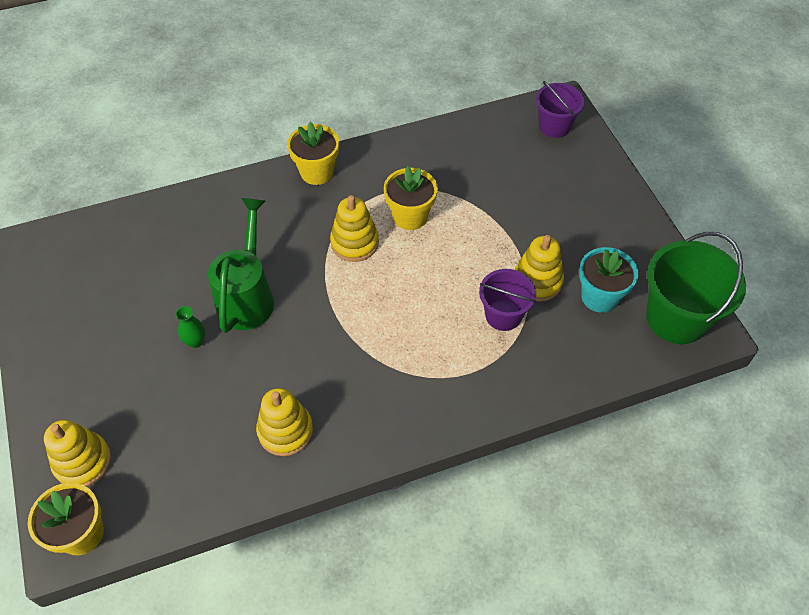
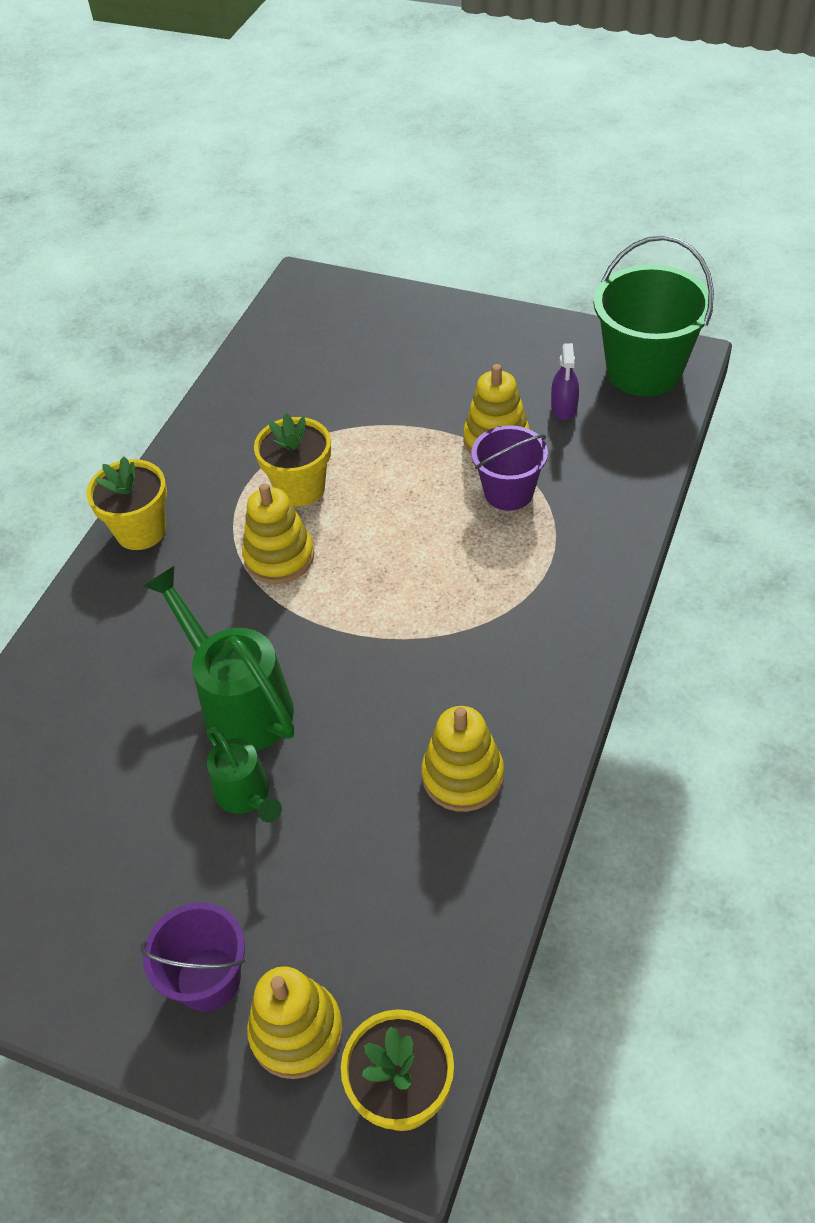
camera: 45 degrees left, 5 degrees down
(195, 341) = (246, 796): green vase -> green watering can
(554, 126) = (324, 306): purple bucket -> purple bucket (208, 979)
(599, 297) = (564, 407): turquoise flower pot -> purple spray bottle

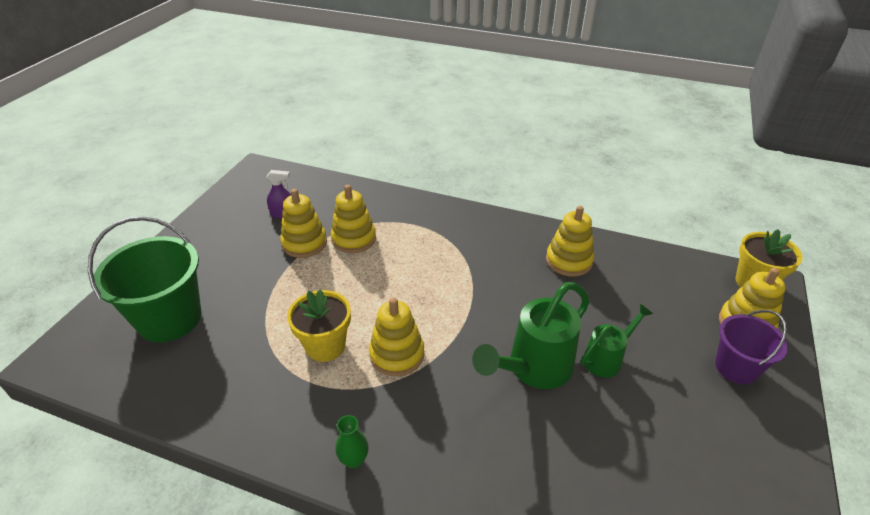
camera: 95 degrees left, 10 degrees down
(141, 531) = (354, 460): yellow flower pot -> green vase
(508, 492) = (354, 239): purple bucket -> yellow stacking toy
(644, 371) = (262, 182): green bucket -> green bucket (169, 319)

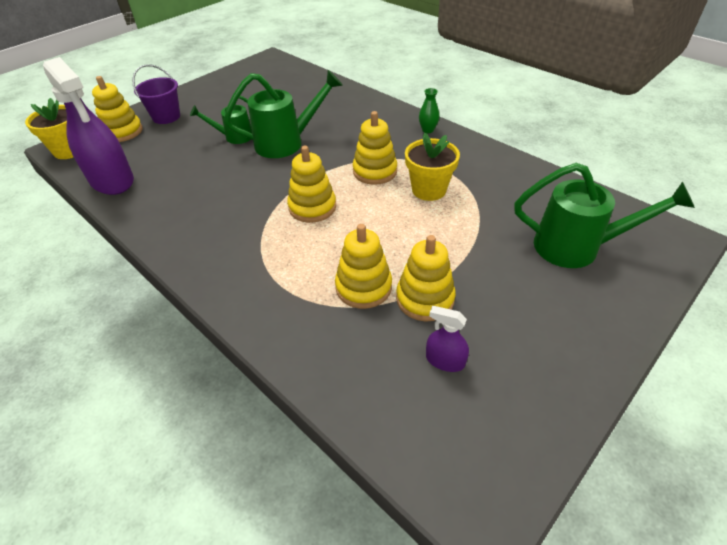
camera: 155 degrees left, 5 degrees up
(169, 319) = (576, 247): green bucket -> green watering can
(569, 261) = (175, 201): yellow stacking toy -> yellow stacking toy (312, 207)
(655, 264) = (112, 180): none -> purple spray bottle

